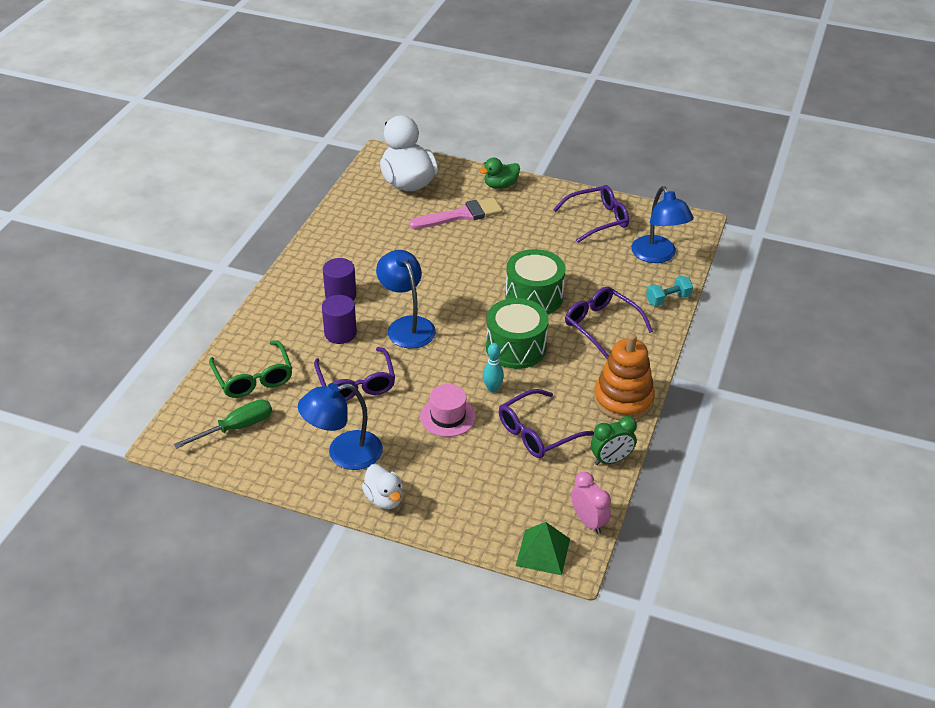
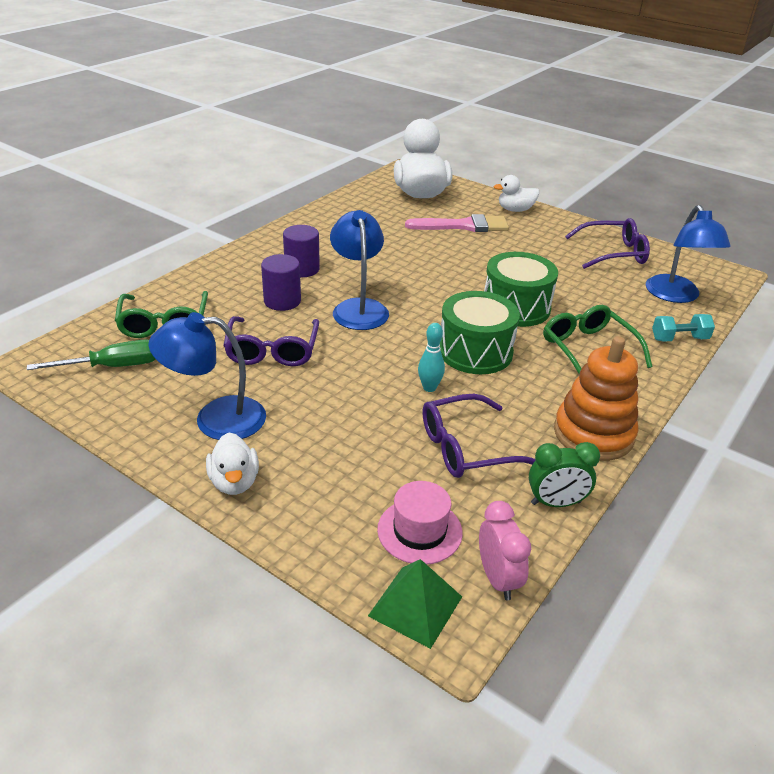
camera: 15 degrees right, 5 degrees down
(448, 416) = (361, 406): pink hat -> pink hat (419, 531)
(500, 185) = (515, 210): green duck -> white duck
(602, 326) = (588, 350): purple glasses -> green glasses

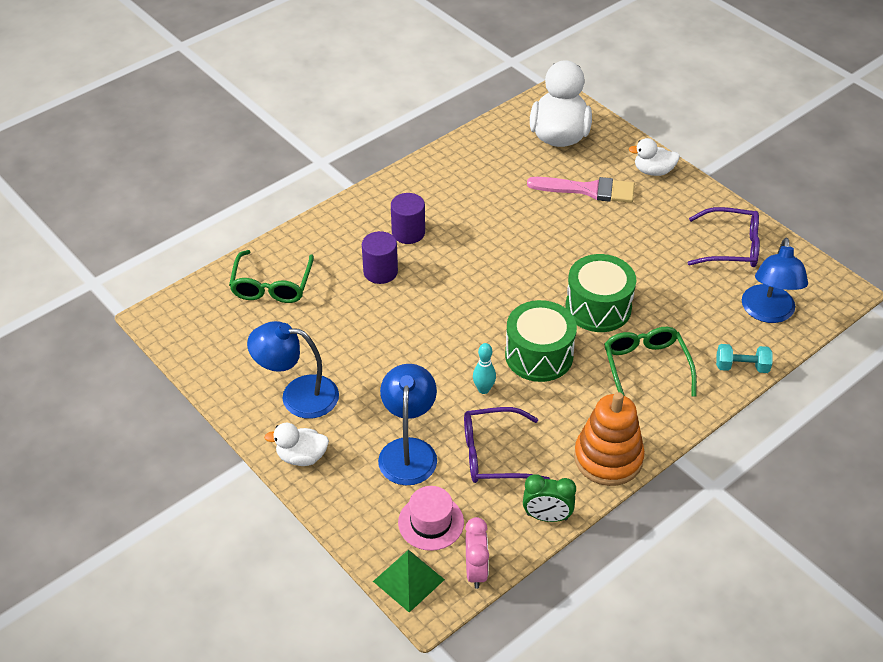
camera: 15 degrees right, 10 degrees up
(113, 366) = (223, 329): green screwdriver -> none
(234, 482) = (301, 457): white duck -> white duck turned 90 degrees clockwise
(272, 350) = (359, 329): purple glasses -> none
(358, 308) = (448, 289): blue lamp -> blue lamp (408, 450)

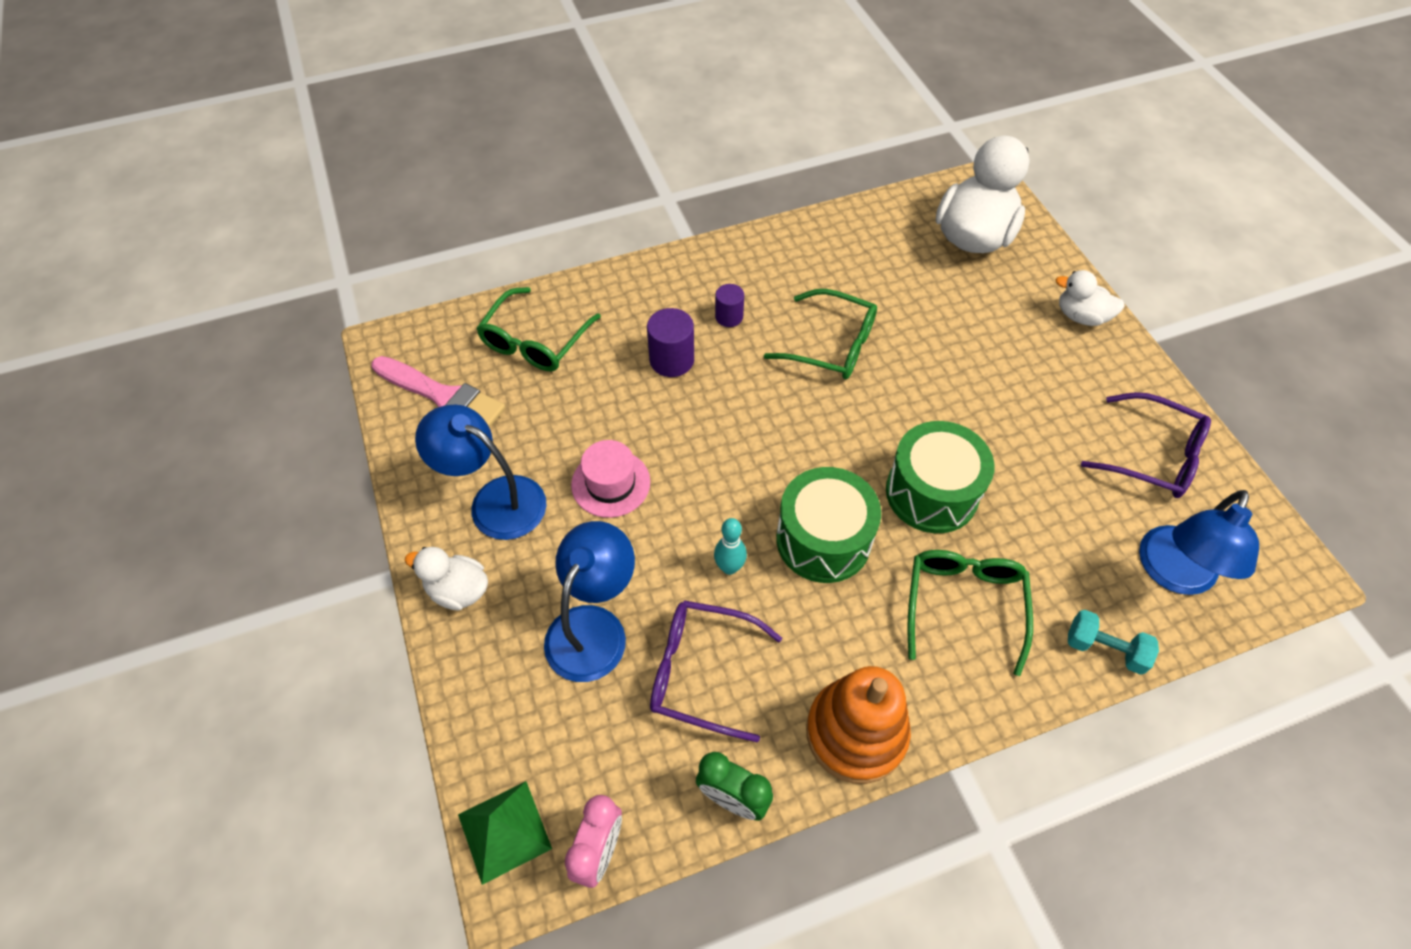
camera: 20 degrees right, 10 degrees up
(408, 233) = (729, 317): purple cylinder -> purple cylinder, size x0.65
(431, 522) = (574, 749): pink hat -> pink hat (610, 483)
(490, 233) = (831, 345): none -> green glasses
(588, 190) = (982, 320): pink brush -> pink brush (443, 396)

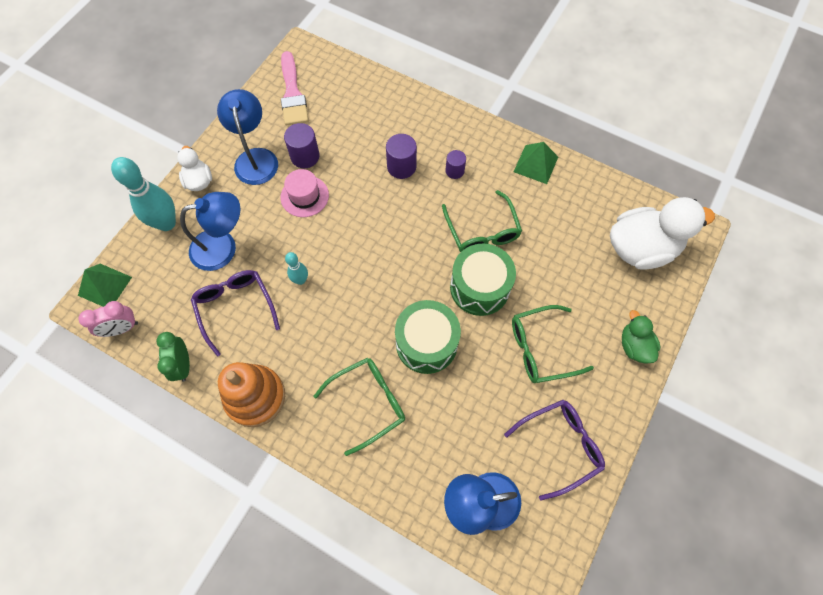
camera: 50 degrees right, 10 degrees up
(483, 676) = (166, 223): none -> turquoise bowling pin
(535, 341) = (358, 102): green glasses -> green glasses (541, 348)
(552, 445) = (305, 156): none -> purple cylinder
(792, 245) = (535, 164): none -> green pyramid
(823, 539) = (352, 311): green drum -> green drum (479, 287)
(1081, 316) = (634, 346): white duck -> green duck
(1104, 649) = (399, 491): turquoise dumbbell -> none
(1152, 455) = (559, 446): purple glasses -> purple glasses turned 105 degrees counterclockwise

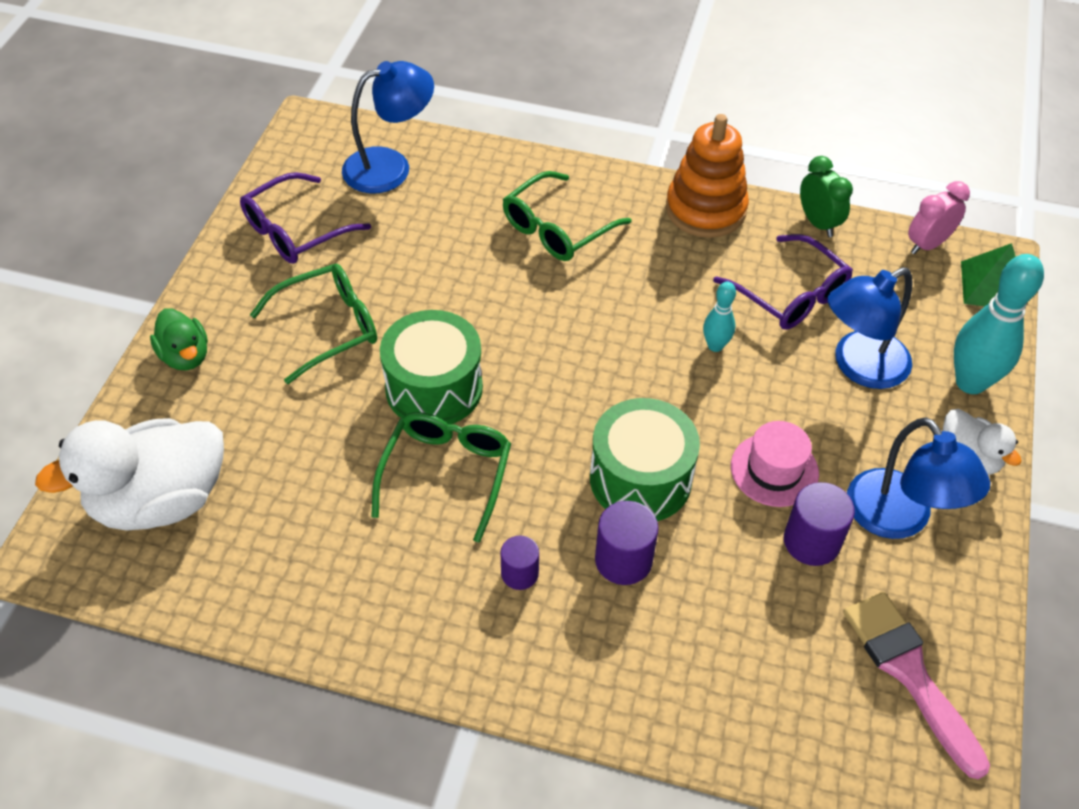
camera: 165 degrees right, 15 degrees down
(426, 343) = (498, 304): green drum -> green drum (640, 479)
(482, 230) = (446, 474): green glasses -> green glasses turned 45 degrees clockwise
(535, 164) = (361, 622): green pyramid -> none

